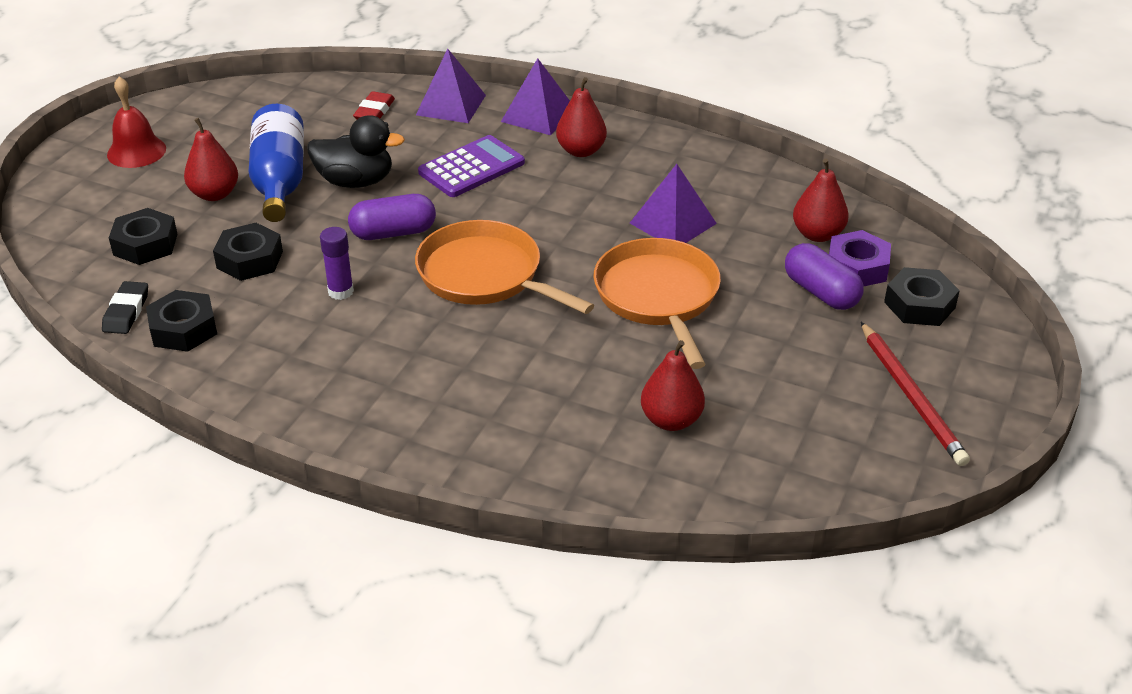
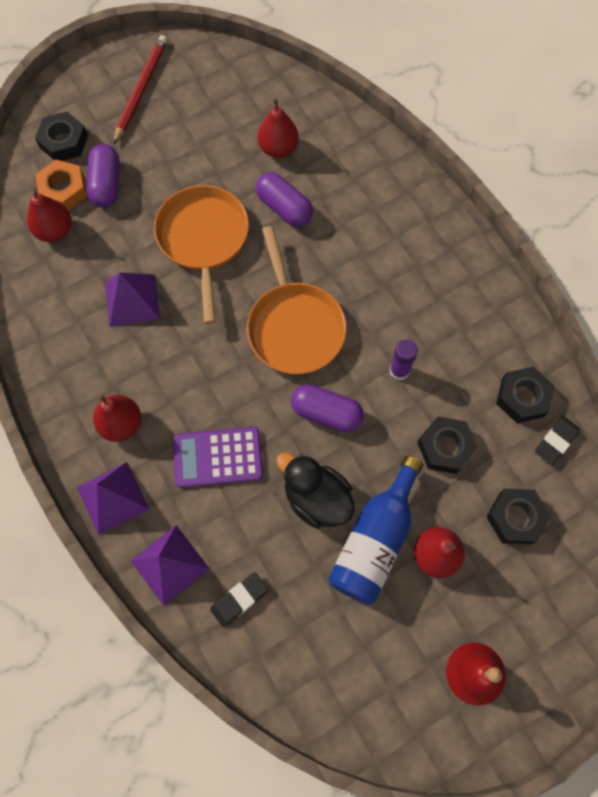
camera: 145 degrees left, 30 degrees up
(374, 111) = (239, 599): red eraser -> black eraser
(599, 365) = (284, 208): none -> purple capsule
(658, 297) = (203, 239): orange pan -> orange pan turned 150 degrees clockwise
(857, 267) = (64, 190): purple nut -> orange nut

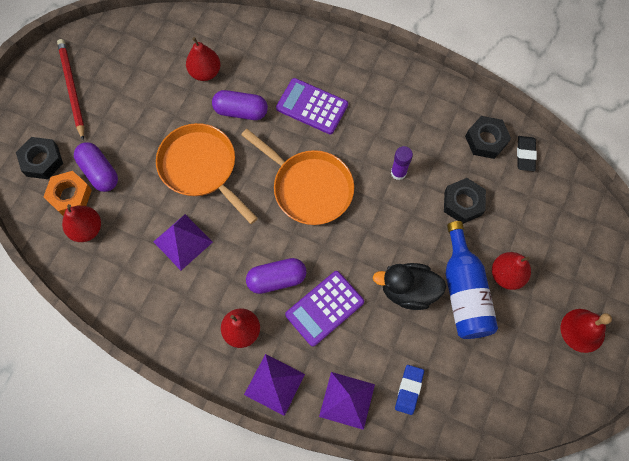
camera: 35 degrees left, 0 degrees up
(239, 599) = (409, 390): black eraser -> blue eraser
(326, 413) = (373, 231): purple capsule -> purple capsule (276, 279)
(360, 247) = (312, 106): none -> purple calculator
(515, 518) = (536, 218): black nut -> none

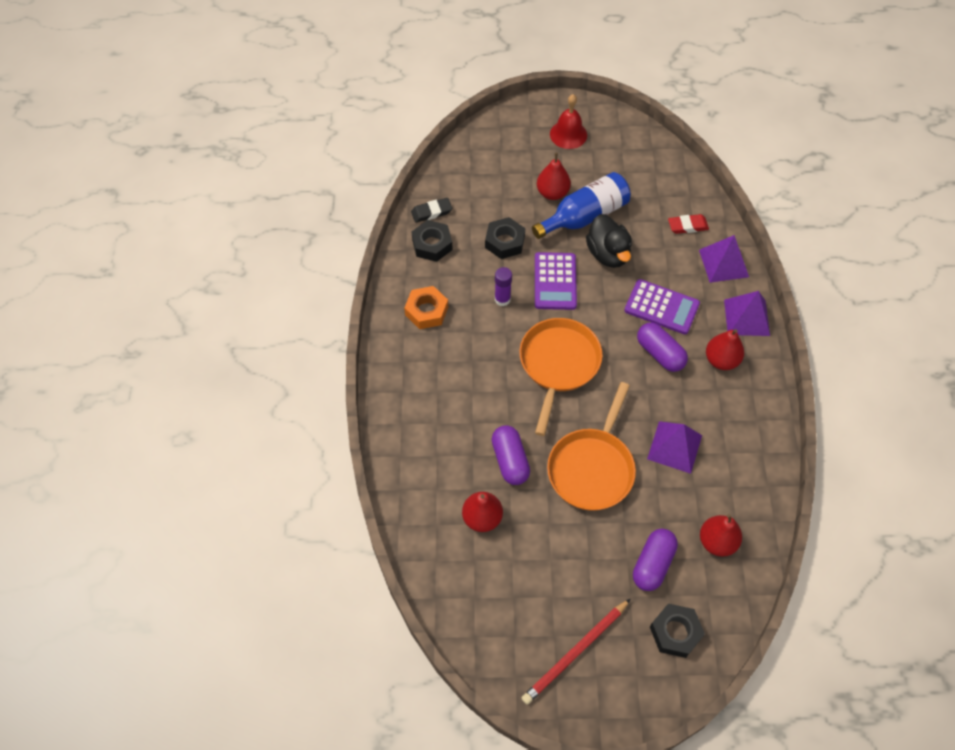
camera: 115 degrees left, 10 degrees down
(70, 196) = (694, 579): orange nut -> orange nut (426, 311)
(312, 106) = (470, 398): purple calculator -> purple calculator (555, 281)
(409, 390) = (687, 226): blue eraser -> red eraser

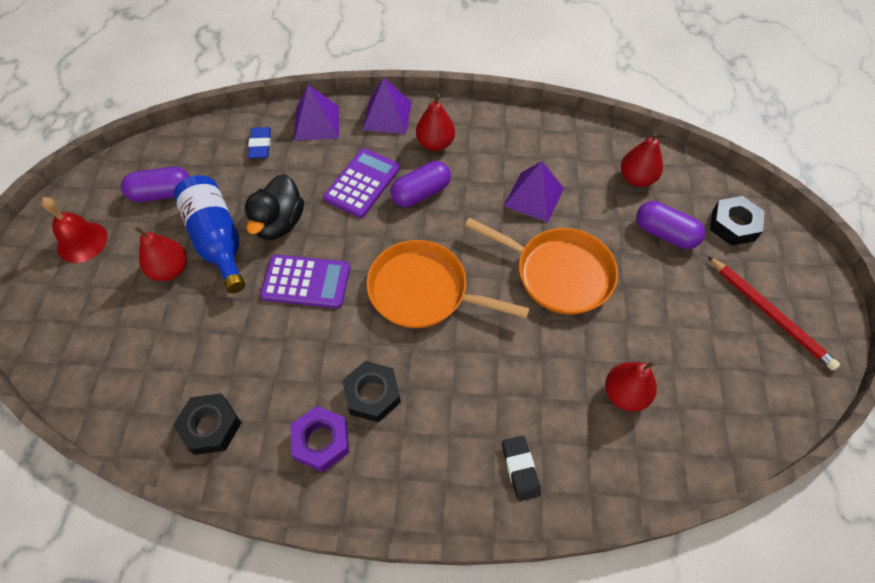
camera: 85 degrees left, 0 degrees up
(426, 311) = (321, 441): orange nut -> purple nut
(431, 212) = (153, 423): black eraser -> black eraser (520, 469)
(502, 299) = (320, 343): purple glue stick -> none
(504, 242) = (231, 332): black nut -> black nut (372, 394)
(510, 461) = (549, 356): purple capsule -> purple capsule (162, 193)
(608, 254) = (279, 223): black duck -> black duck turned 120 degrees clockwise
(687, 226) = (260, 145): red eraser -> blue eraser

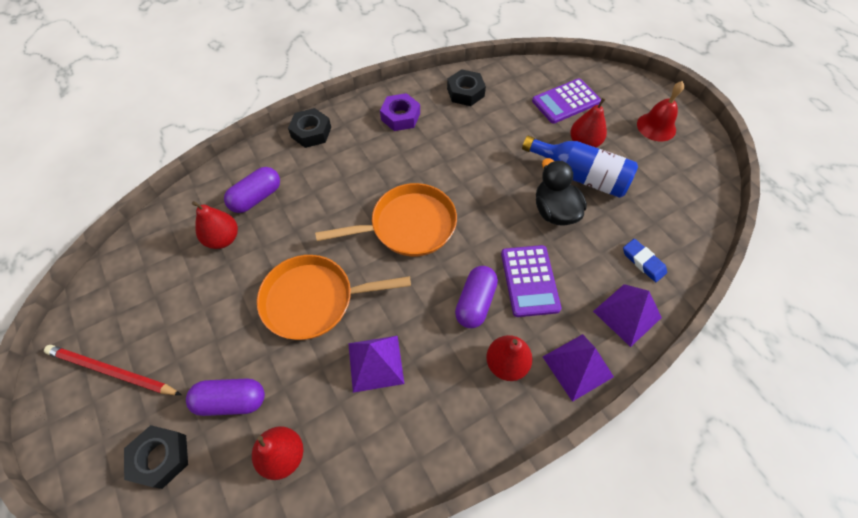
camera: 145 degrees right, 0 degrees up
(162, 193) = (656, 182): purple capsule -> purple capsule (256, 197)
(306, 282) = (493, 185): purple calculator -> purple calculator (565, 101)
(372, 394) = (391, 151): black nut -> black nut (311, 132)
(520, 469) = (275, 163): black eraser -> none

